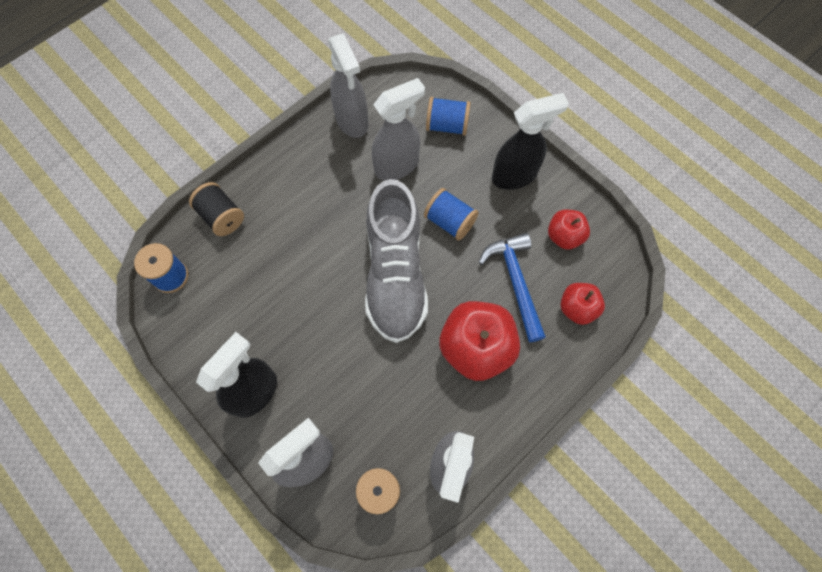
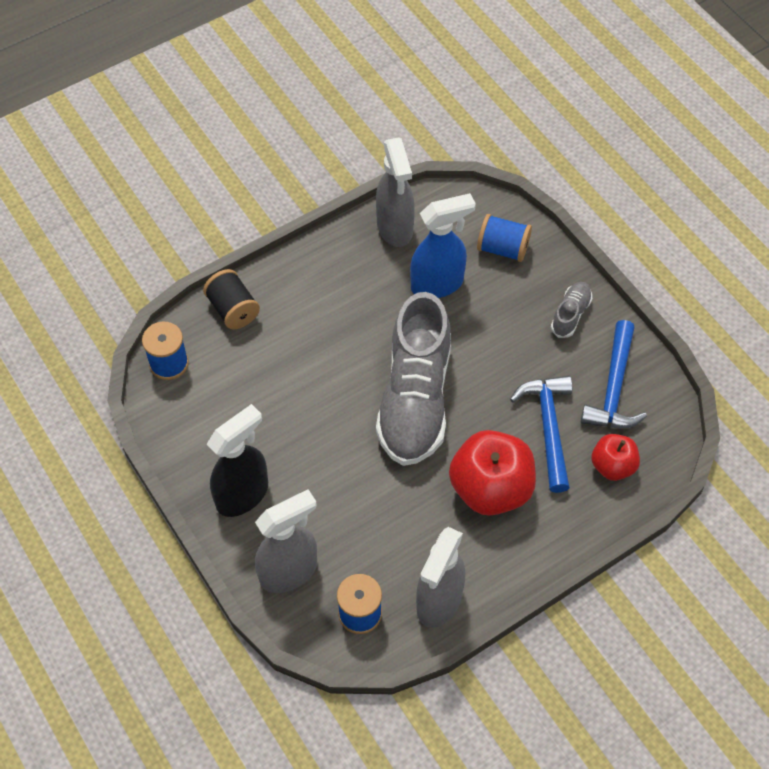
camera: 10 degrees right, 10 degrees down
(397, 166) = (437, 284): grey spray bottle -> blue spray bottle
(449, 221) = (486, 353): blue spool -> none
(515, 176) = (570, 314): black spray bottle -> grey shoe
(564, 236) = (614, 388): red apple -> blue hammer

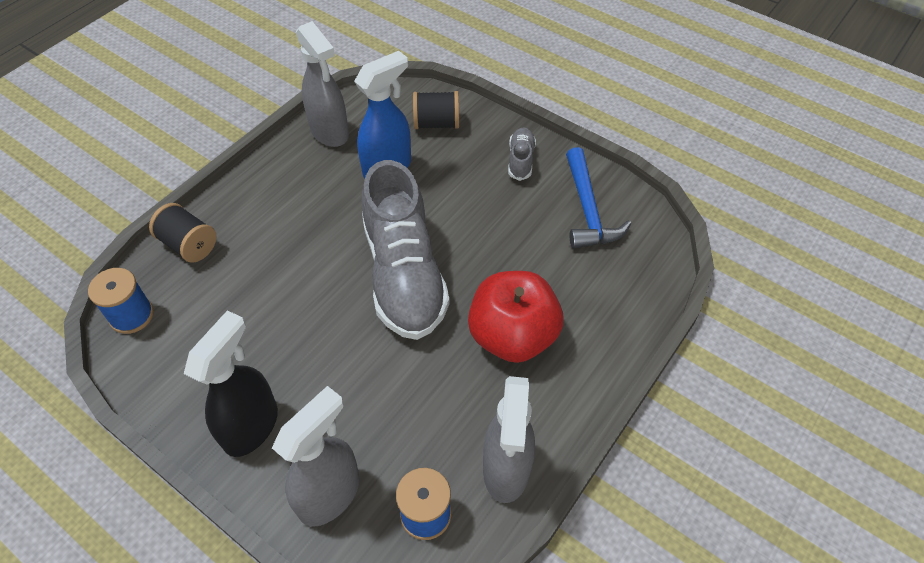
camera: 20 degrees left, 5 degrees down
(503, 248) = (436, 123): blue spool -> black spool
(548, 428) = (543, 262): blue hammer -> none
(612, 466) = (619, 278): red apple -> none

